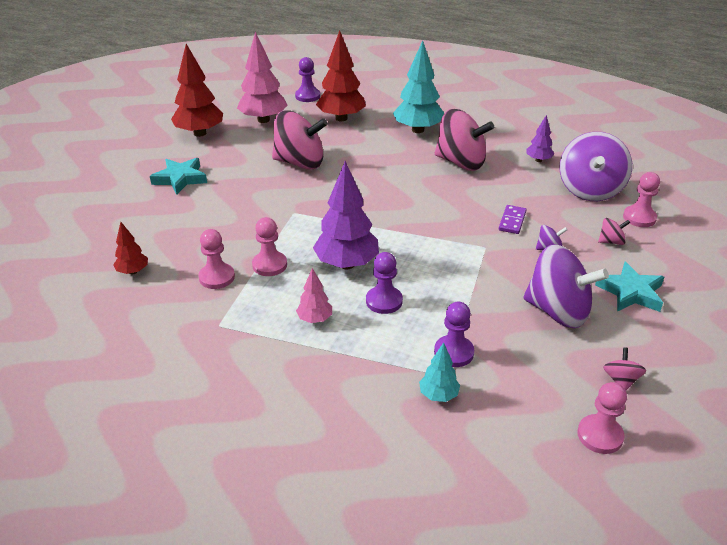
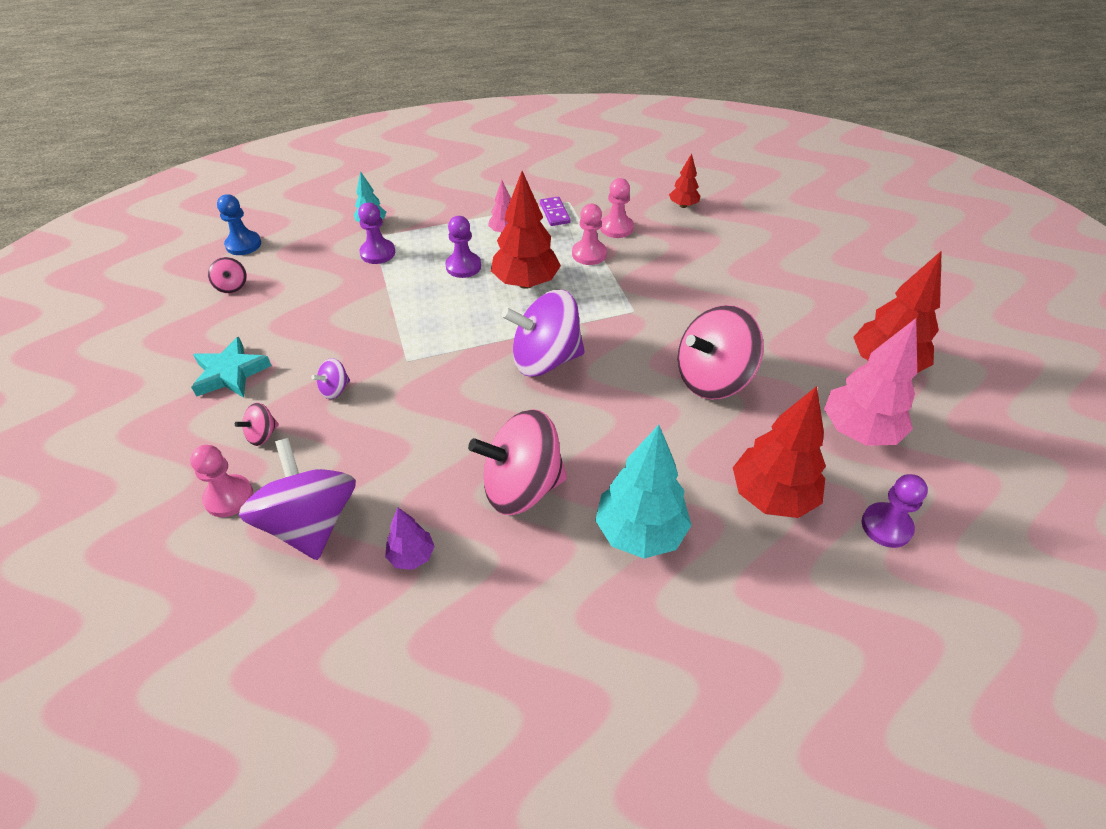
camera: 145 degrees right, 10 degrees up
(180, 179) = (793, 295): turquoise star -> none
(346, 264) = (526, 283): purple tree -> red tree
(512, 221) = (394, 410): purple domino -> purple domino (554, 213)
(558, 311) = (302, 321): purple spinning top -> purple spinning top (545, 359)
(600, 435) = (243, 244): pink pawn -> blue pawn

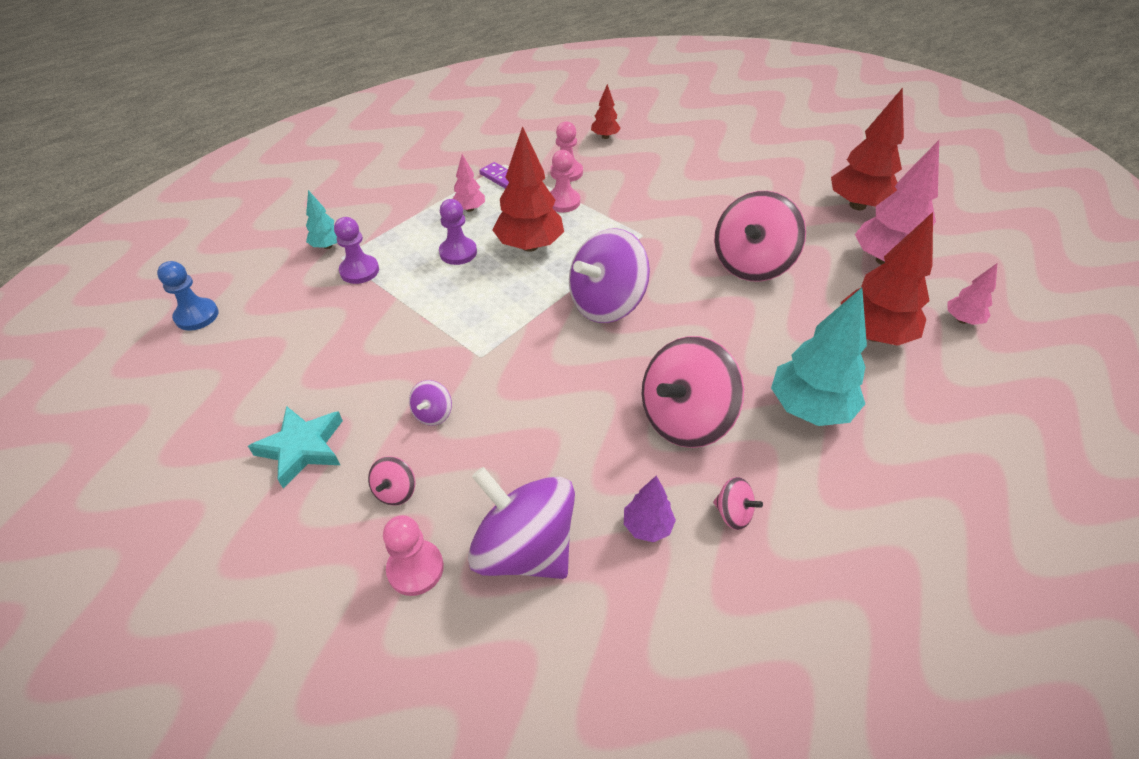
camera: 30 degrees left, 0 degrees up
(232, 286) = (221, 362): pink spinning top -> pink spinning top (733, 513)
(886, 526) = (962, 320): purple pawn -> pink tree

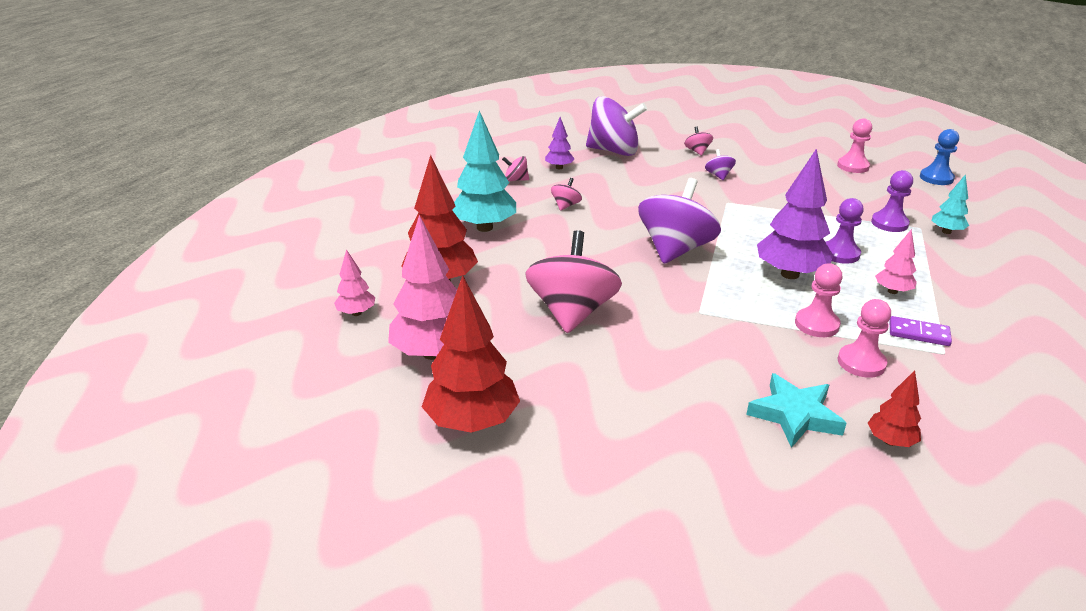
camera: 155 degrees right, 15 degrees down
(302, 448) = (766, 152): turquoise star -> turquoise star (794, 415)
(415, 569) = (656, 138): pink pawn -> pink pawn (853, 166)
(529, 246) = (790, 274): red tree -> purple tree
(685, 418) = (566, 206): pink spinning top -> pink spinning top, size x0.43

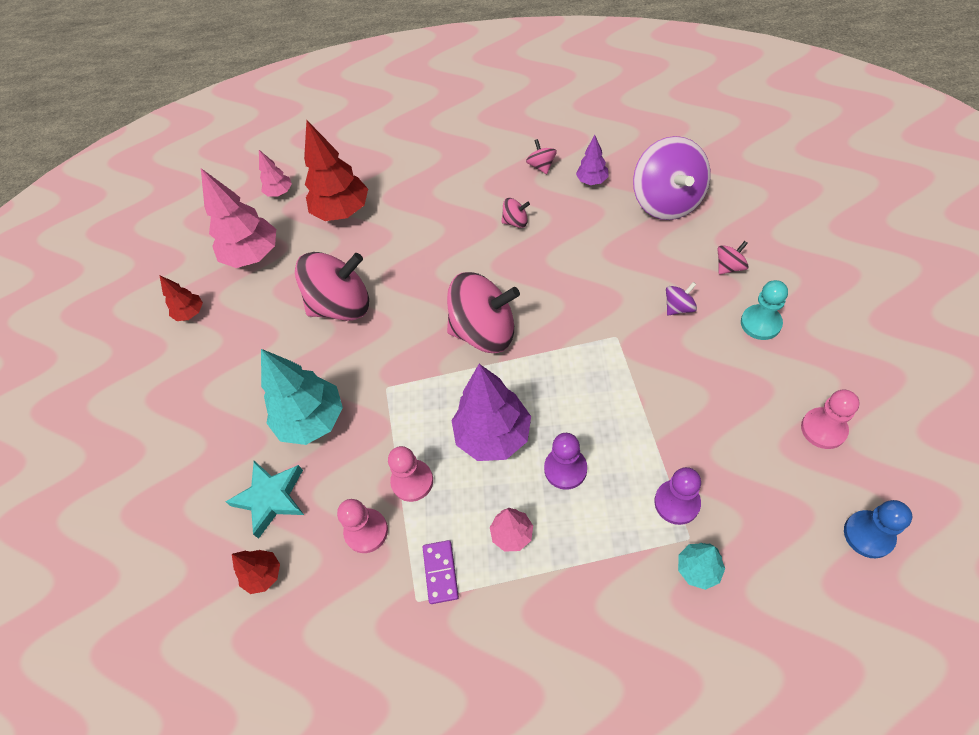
camera: 70 degrees right, 25 degrees up
(472, 422) = (190, 313): red tree -> red tree, size x0.51
(484, 227) = (439, 192): turquoise tree -> turquoise tree (312, 420)
(675, 250) = (484, 332): purple spinning top -> pink spinning top
(755, 157) = (760, 323): none -> turquoise pawn

